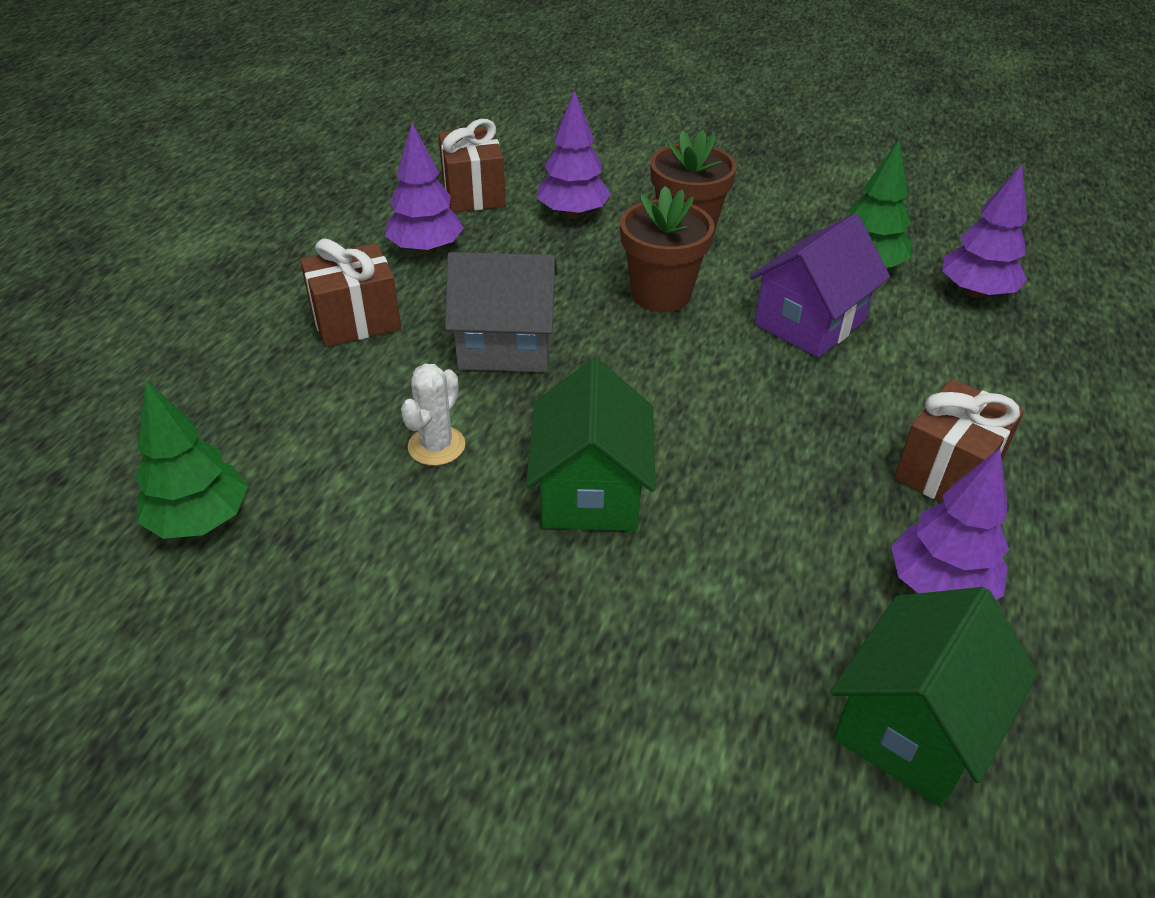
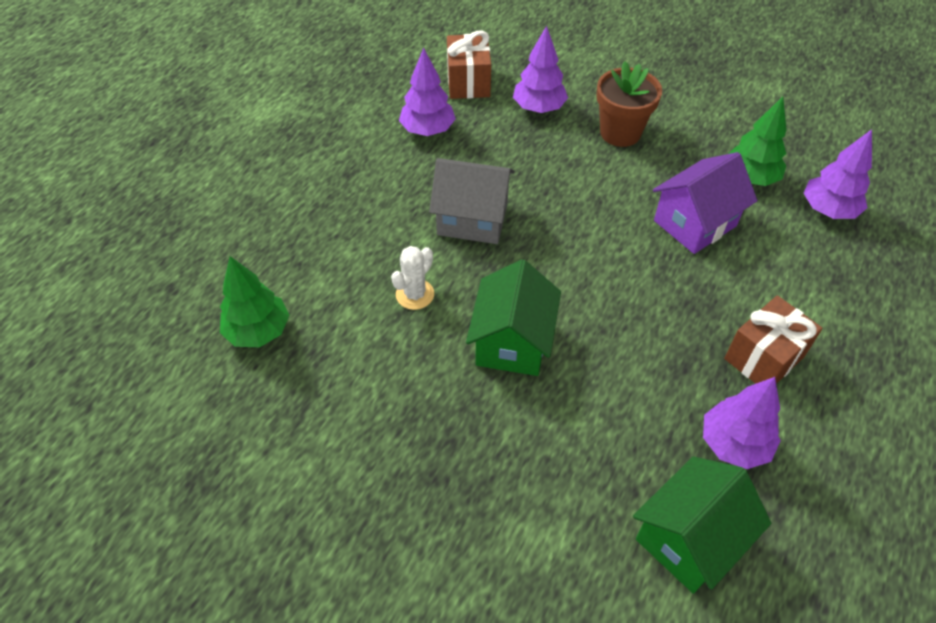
camera: 10 degrees right, 10 degrees up
(356, 320) = (372, 186): brown gift -> none
(661, 294) = (590, 187): brown flower pot -> none

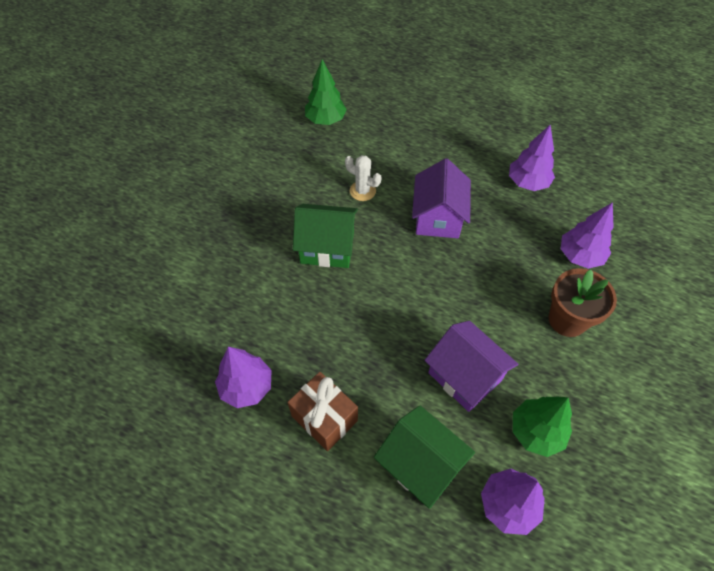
camera: 85 degrees right, 5 degrees up
(468, 82) = (595, 204): brown gift -> none
(472, 219) = (438, 218): grey house -> purple house
(689, 539) = (177, 351): green house -> green house (420, 464)

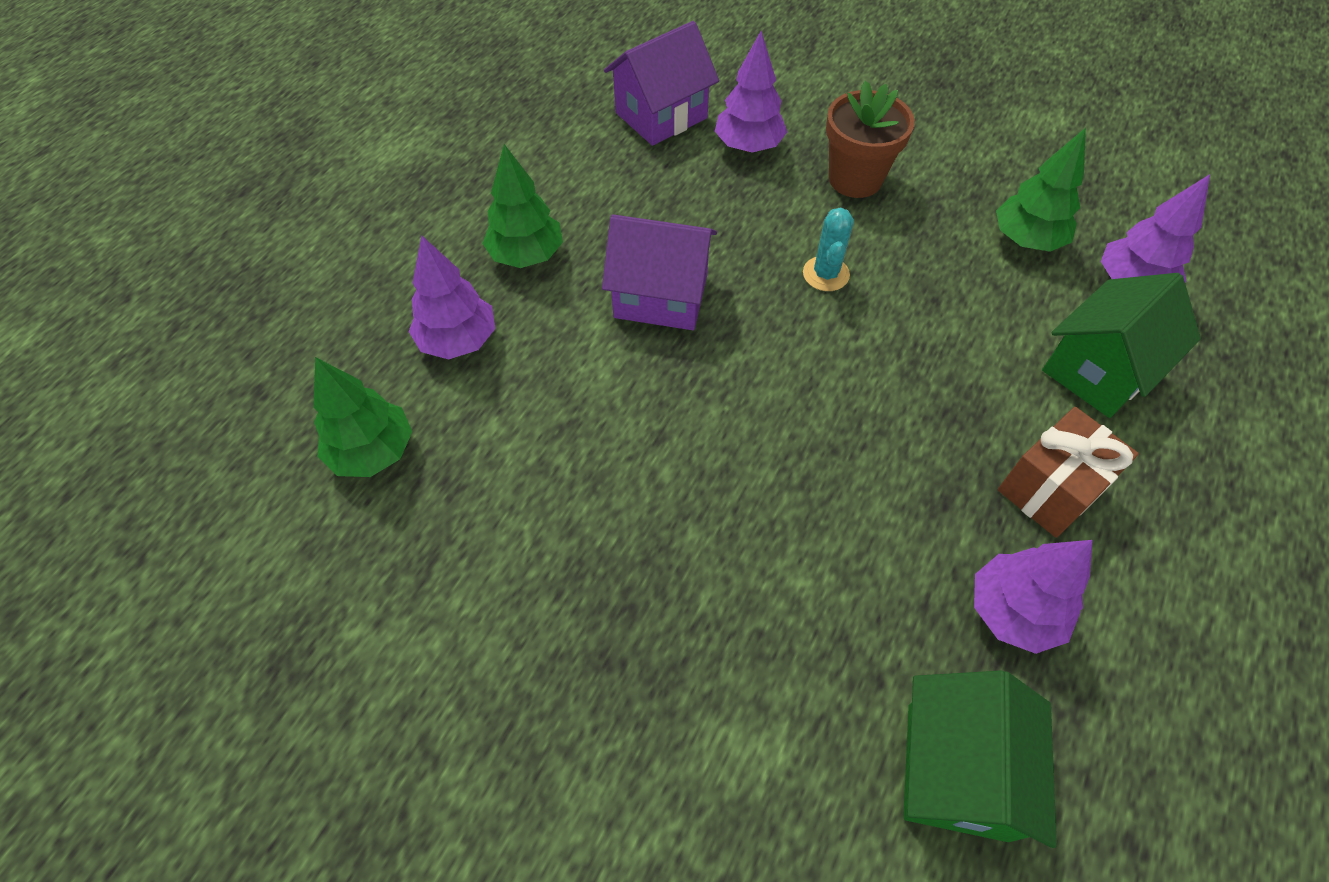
camera: 85 degrees left, 0 degrees up
(327, 247) = (713, 467): green house -> green house (956, 770)
(362, 191) = (583, 400): white cactus -> none
(455, 156) = (526, 255): none -> green tree
(465, 376) = (955, 302): purple house -> purple house (661, 115)
(473, 300) = (826, 274): none -> turquoise cactus
(527, 183) = (603, 175): purple tree -> purple tree (458, 341)

